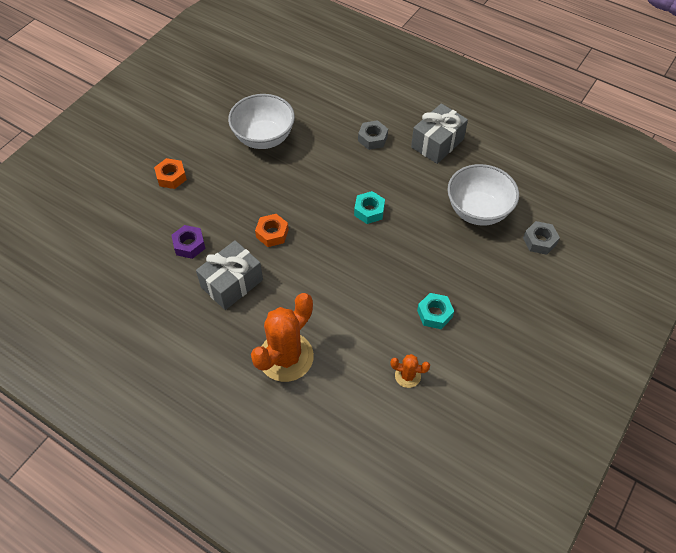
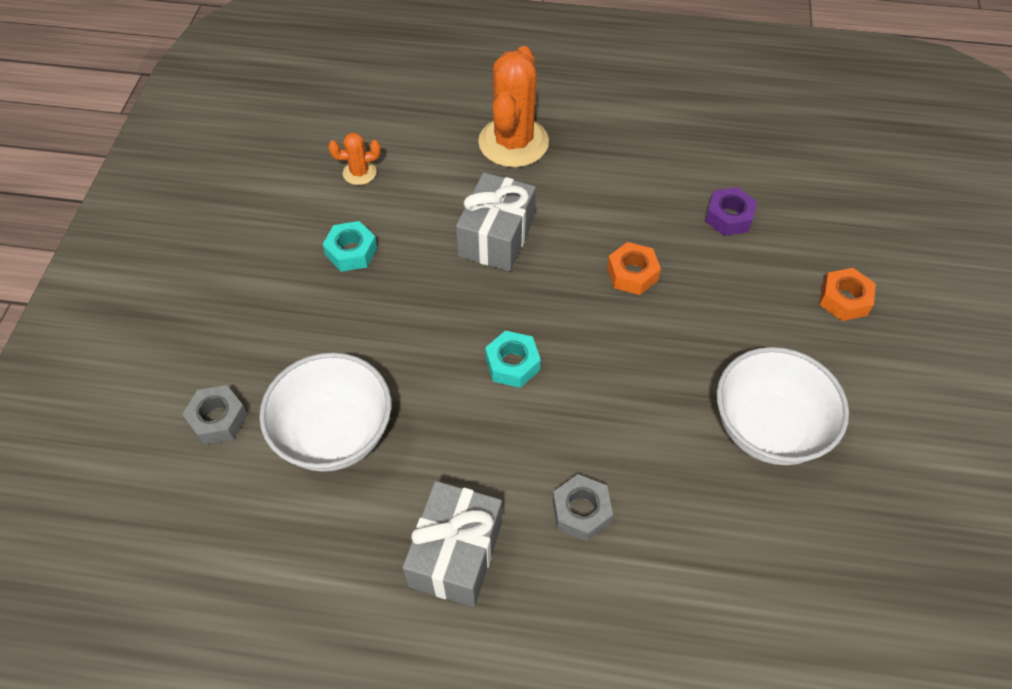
camera: 155 degrees right, 0 degrees up
(232, 283) = (635, 193): grey gift -> grey gift (496, 237)

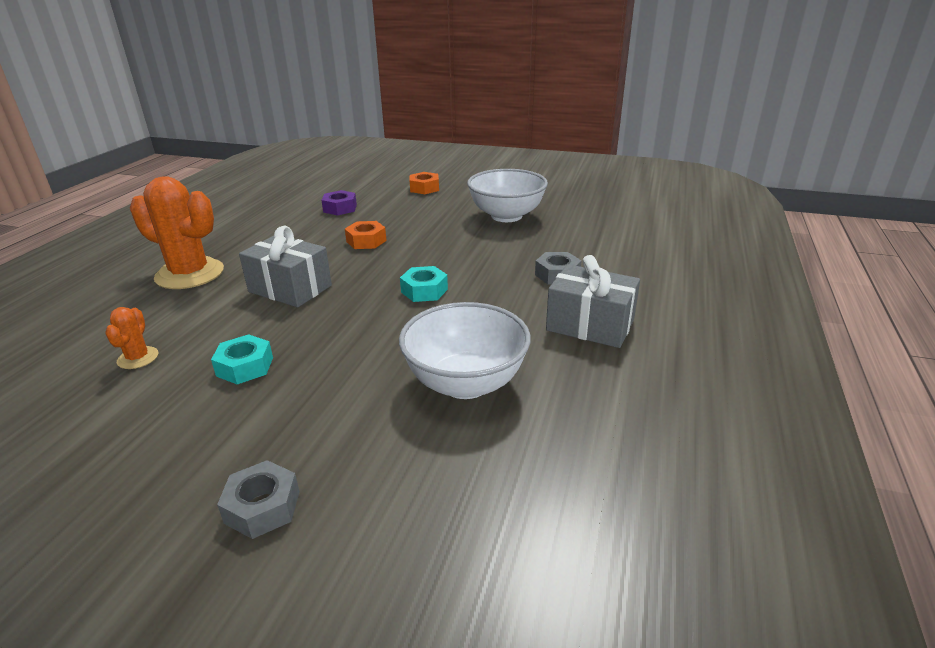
camera: 80 degrees left, 25 degrees down
(218, 419) = (421, 469): grey nut -> grey nut (262, 507)

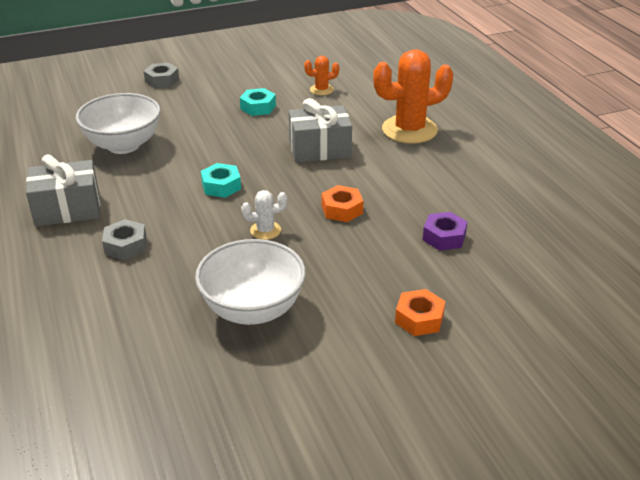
camera: 140 degrees right, 5 degrees up
(138, 358) = (321, 90): orange cactus -> orange cactus turned 60 degrees counterclockwise
(439, 248) = (265, 230): none -> white cactus

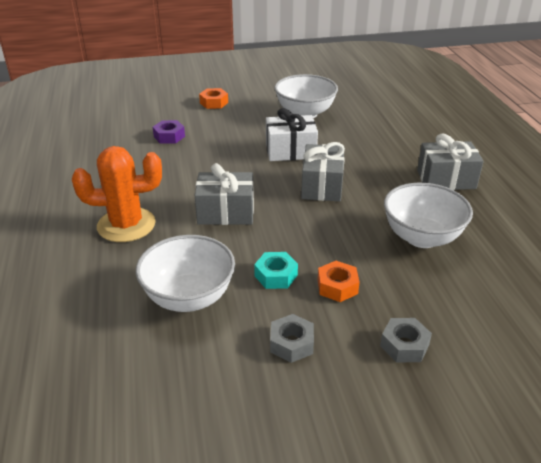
camera: 170 degrees left, 0 degrees up
(125, 246) = (390, 151): grey nut -> grey nut (291, 343)
(221, 186) = (322, 186): turquoise nut -> grey gift
(265, 230) = (290, 151): white cactus -> white gift
(321, 90) = (189, 297): orange cactus -> white bowl
(342, 209) = (230, 159): orange nut -> orange nut (337, 286)

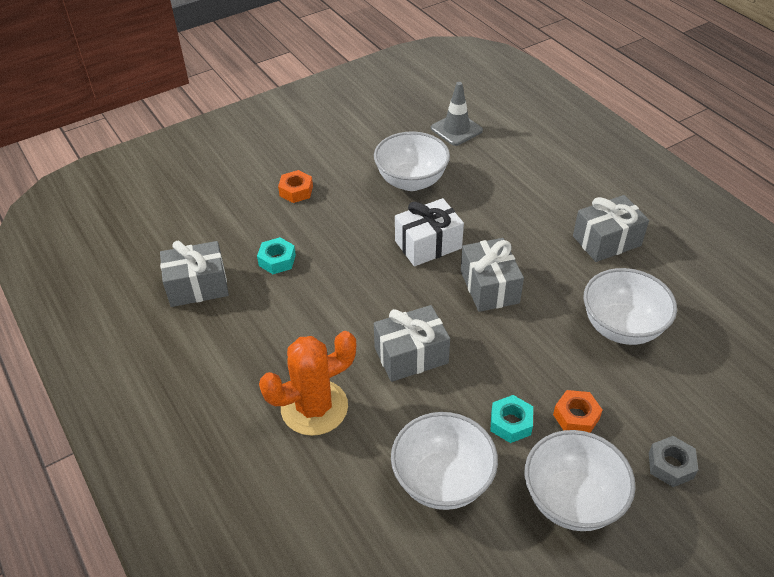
camera: 20 degrees left, 10 degrees up
(102, 138) = (197, 286): none -> grey gift
(169, 136) = (277, 260): purple nut -> turquoise nut
(291, 343) = (572, 500): grey nut -> white bowl
(363, 92) = (456, 129): none -> grey traffic cone

